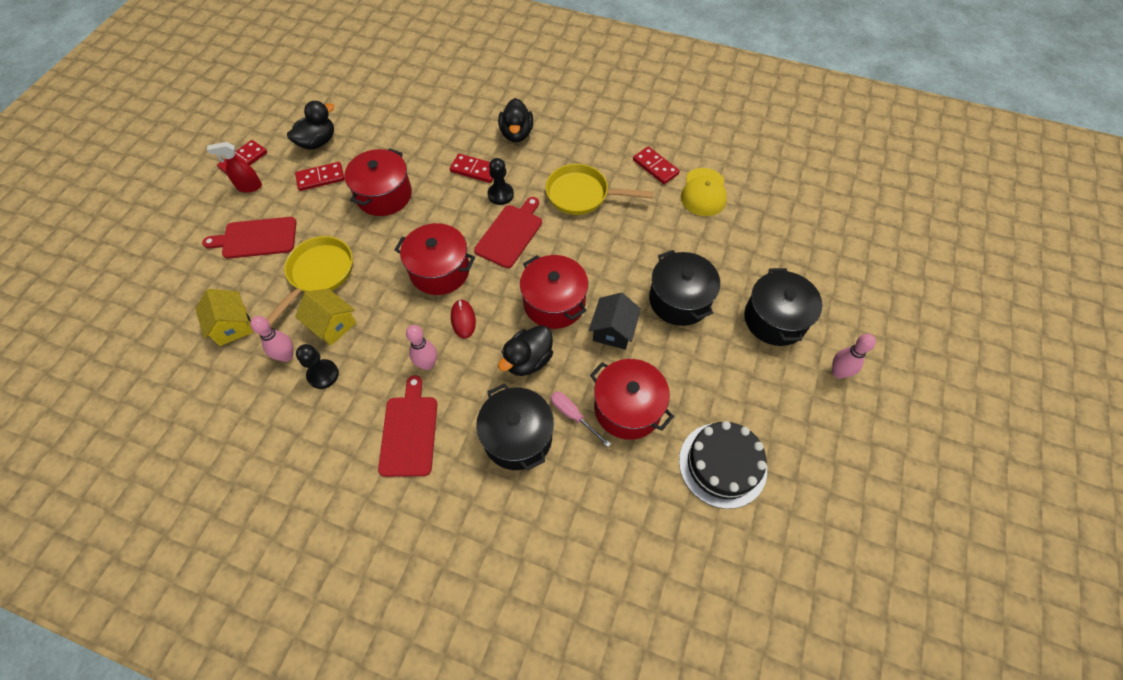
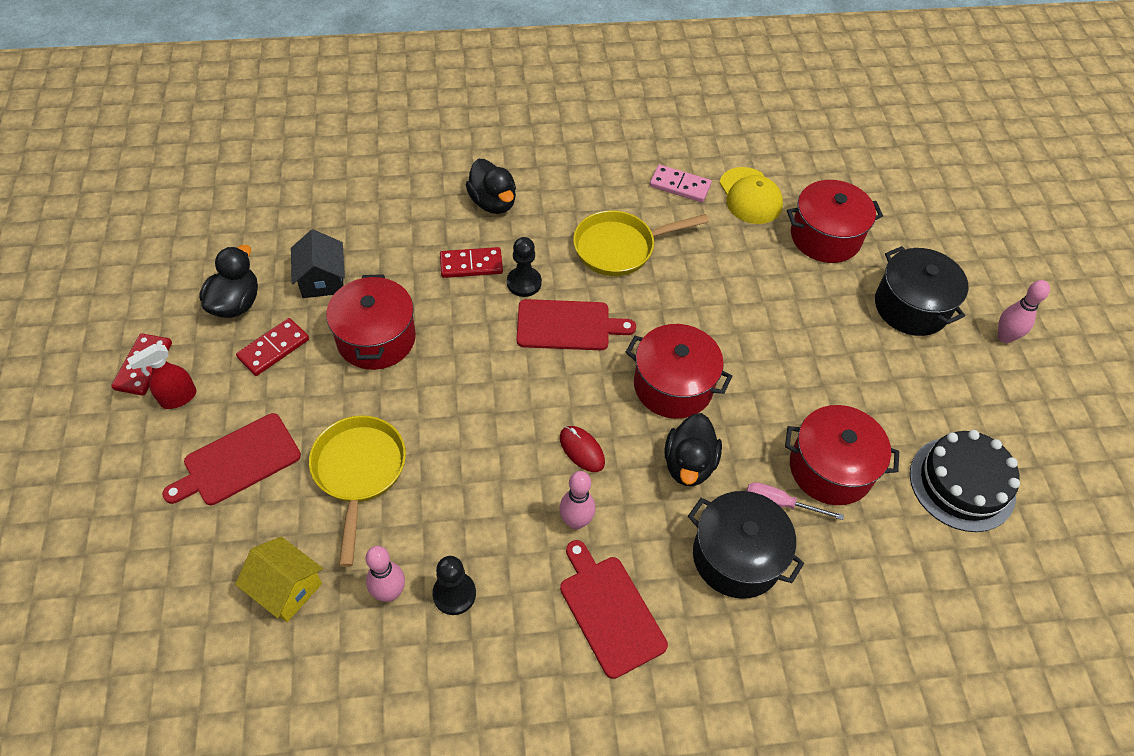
camera: 30 degrees left, 5 degrees down
(332, 324) = (422, 527): yellow house -> none
(440, 270) = (513, 403): red pot -> red pot (825, 237)
(510, 234) = (567, 325): red cutting board -> red cutting board turned 90 degrees clockwise
(613, 331) = (758, 389): black house -> black house (322, 280)
(655, 167) = (680, 186): red domino -> pink domino
(679, 300) = (804, 326): black pot -> none

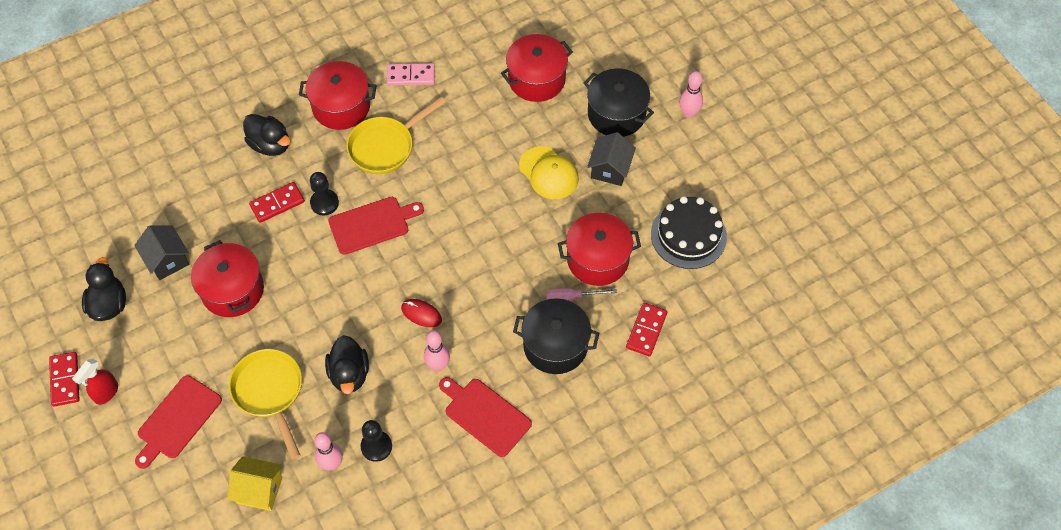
camera: 20 degrees left, 5 degrees up
(274, 349) = (158, 328): red domino -> red domino (646, 330)
(673, 385) = (467, 241): red pot -> red pot (341, 106)
(689, 464) = (500, 294): black duck -> black duck (349, 374)
(750, 196) = (468, 65): yellow cap -> yellow cap (548, 173)
(882, 366) = (610, 169): none -> black house

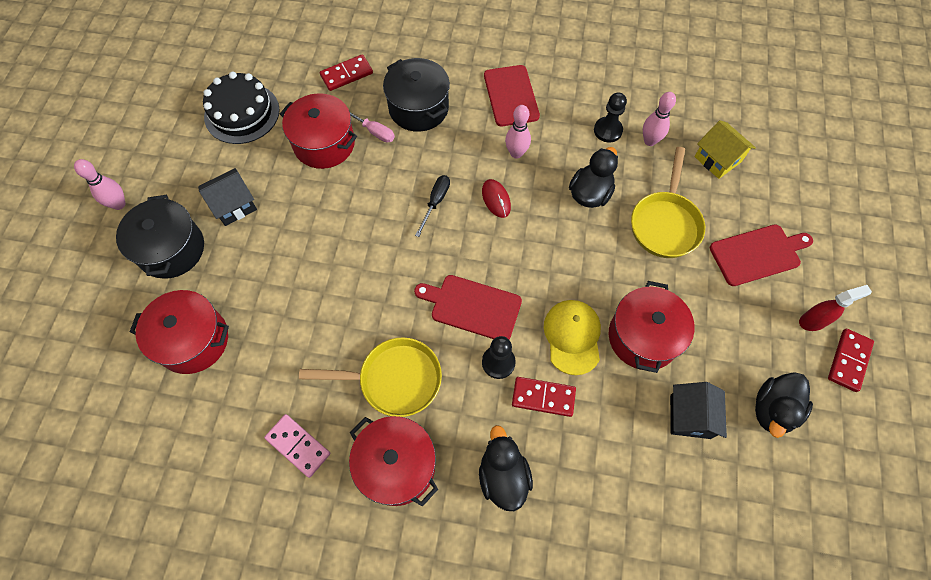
camera: 140 degrees left, 5 degrees up
(466, 277) = (435, 202): none -> black screwdriver
(548, 173) = (284, 239): yellow cap -> yellow cap (572, 337)

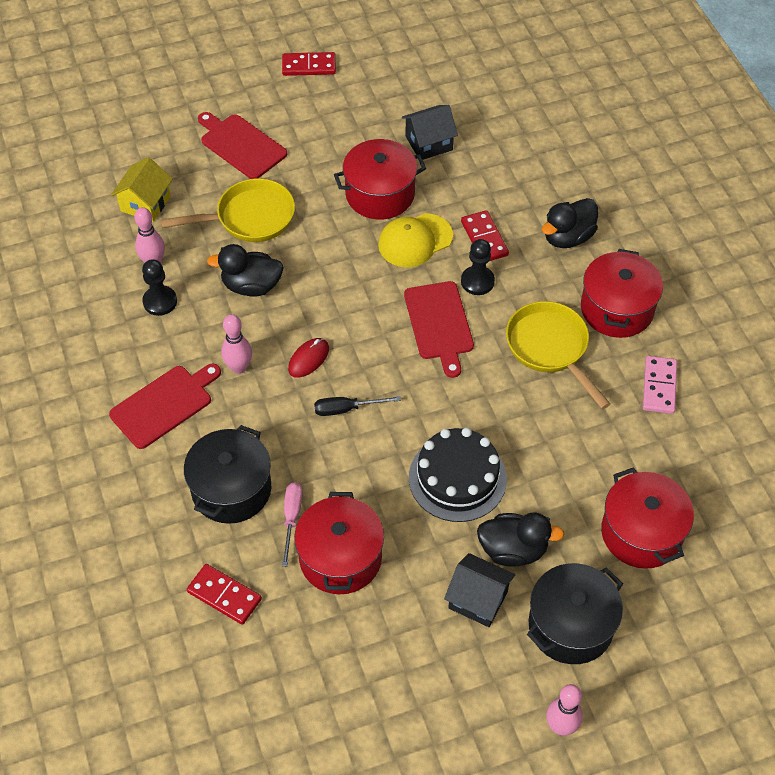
camera: 120 degrees left, 10 degrees down
(242, 113) = (353, 679): black cake -> black cake (457, 478)
(773, 410) = (385, 98): black duck -> black duck (513, 550)
(813, 321) = (286, 94): red spray bottle -> none

